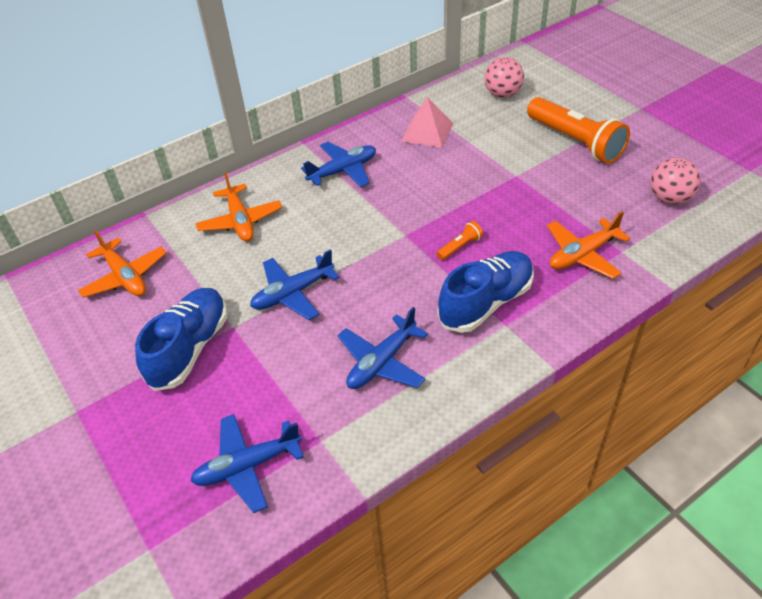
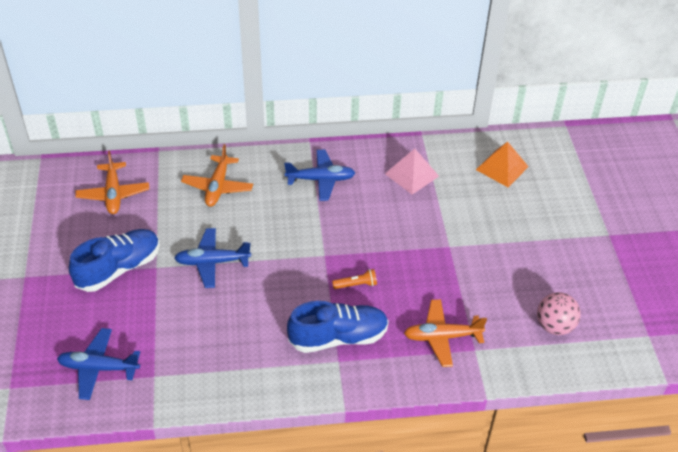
camera: 25 degrees right, 0 degrees up
(382, 362) = (233, 343): blue plane -> none
(502, 94) = (502, 168): pink ball -> orange pyramid
(575, 141) = (523, 239): orange flashlight -> none

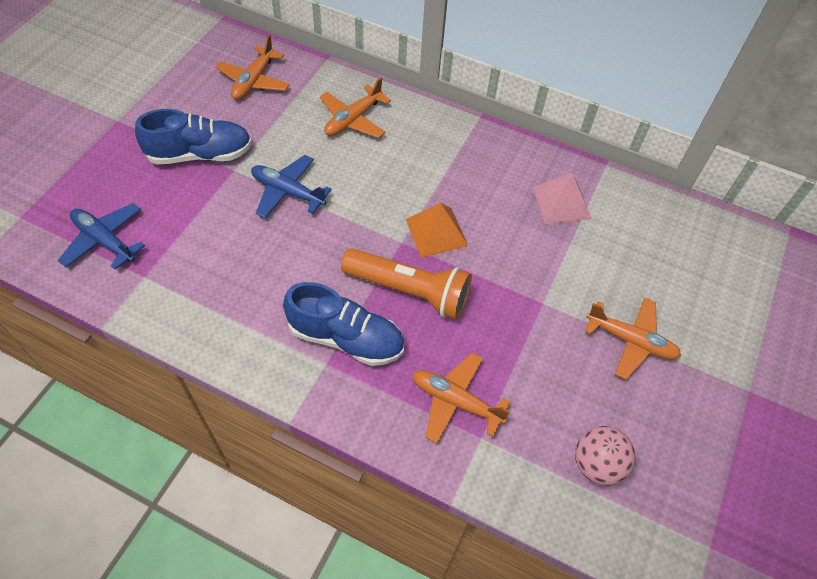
camera: 30 degrees right, 10 degrees up
(320, 179) = (460, 161): blue plane -> none
(356, 285) = (409, 291): orange flashlight -> orange flashlight, size x2.38
(502, 168) = (672, 245): orange pyramid -> orange pyramid (436, 232)
(520, 242) = (630, 341): none -> orange plane

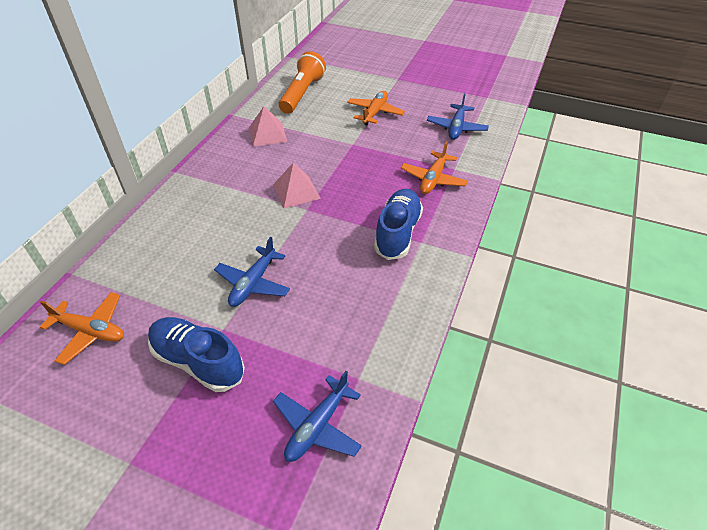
camera: 90 degrees left, 10 degrees down
(200, 154) = (198, 361): blue shoe -> blue shoe turned 45 degrees counterclockwise
(353, 119) = (165, 247): orange plane -> none
(409, 291) = (351, 203): orange flashlight -> orange flashlight (302, 94)
(436, 232) = (296, 191): orange pyramid -> pink pyramid
(597, 464) = (456, 128): pink ball -> blue plane

